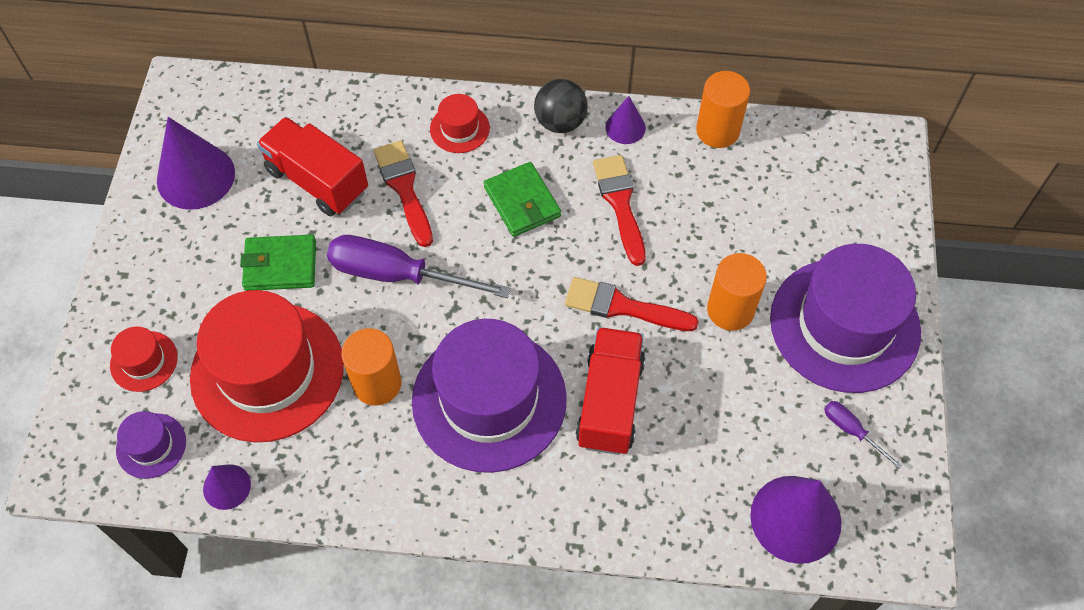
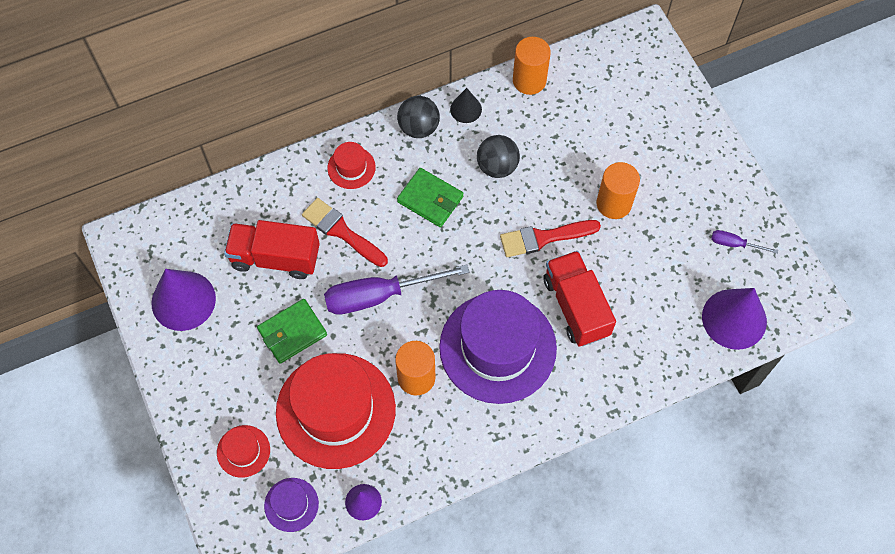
camera: 30 degrees left, 5 degrees up
(620, 204) = (497, 166): red brush -> black ball
(625, 127) = (466, 109): purple cone -> black cone
(844, 325) = (690, 176): purple hat -> none

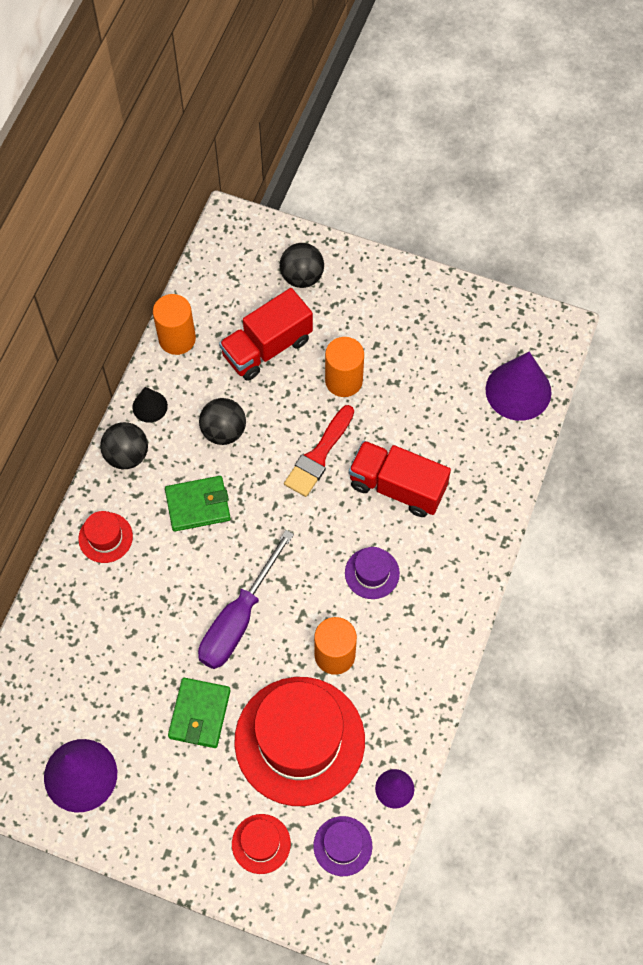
camera: 45 degrees left, 0 degrees up
(275, 258) = (121, 668): red truck -> red truck (267, 347)
(341, 231) = (153, 596): red brush -> none
(498, 347) = (372, 573): purple hat -> purple hat, size x0.44
(658, 110) = (302, 277): none -> black ball
(734, 244) = (462, 333): purple screwdriver -> none

